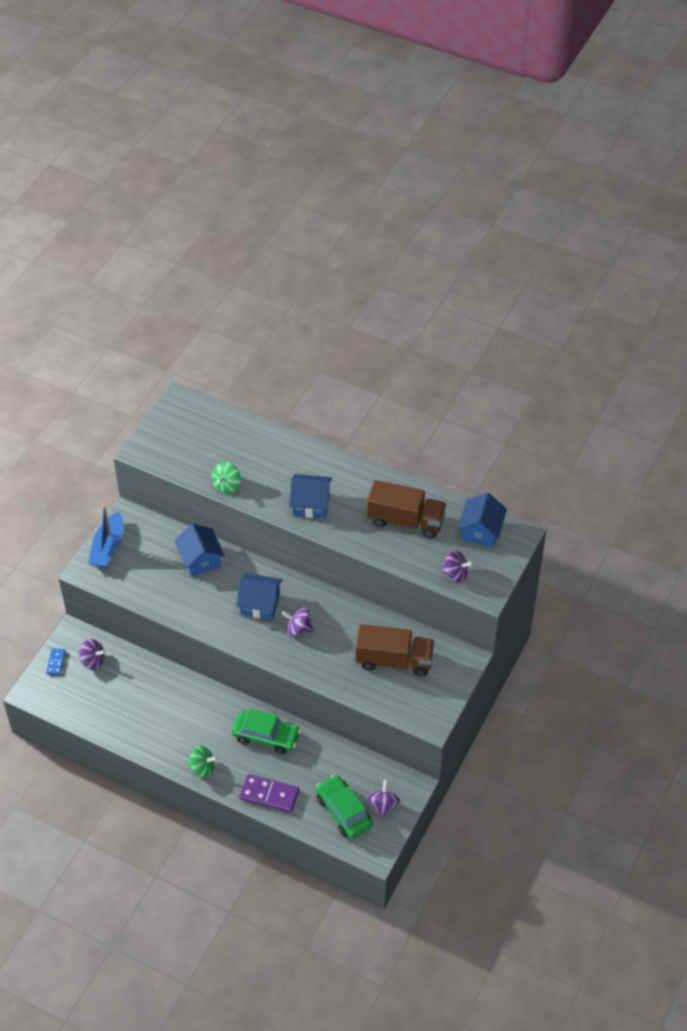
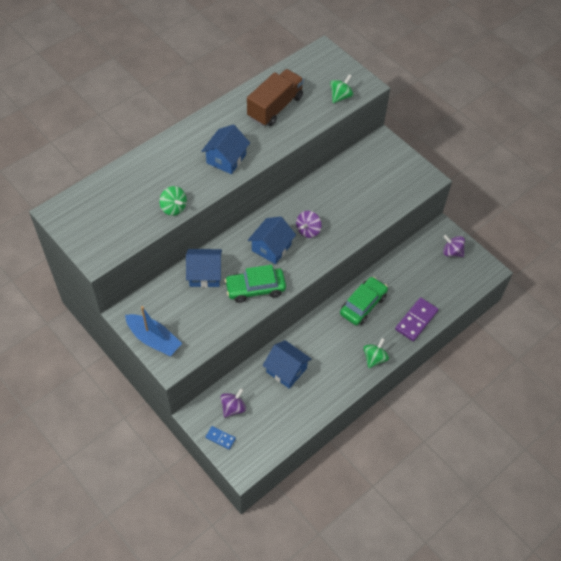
camera: 70 degrees left, 5 degrees up
(343, 811) = (448, 278): green car -> green car (255, 289)
(394, 660) = (365, 181): brown truck -> none
(455, 574) = (340, 96): purple spinning top -> green spinning top
(481, 531) = (308, 69): blue house -> blue house (286, 370)

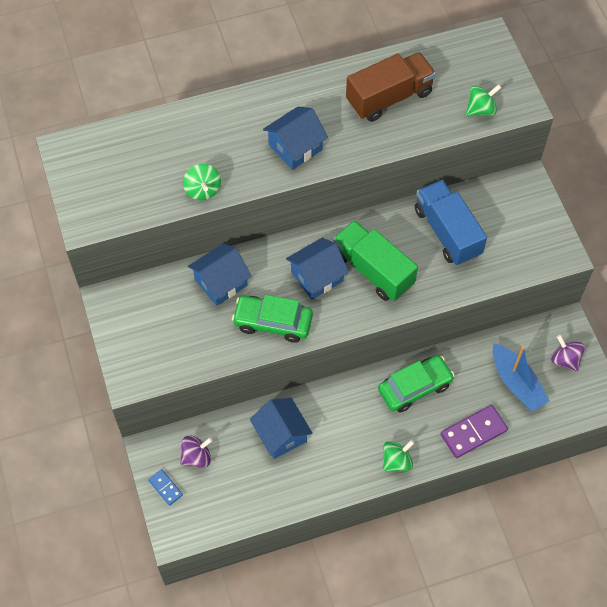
camera: 25 degrees right, 5 degrees up
(154, 339) = (125, 342): blue boat -> blue boat (516, 383)
(205, 274) = (221, 282): blue house -> blue house turned 60 degrees counterclockwise
(308, 230) = (373, 270): purple spinning top -> green truck
(346, 189) = (447, 232): none -> blue truck

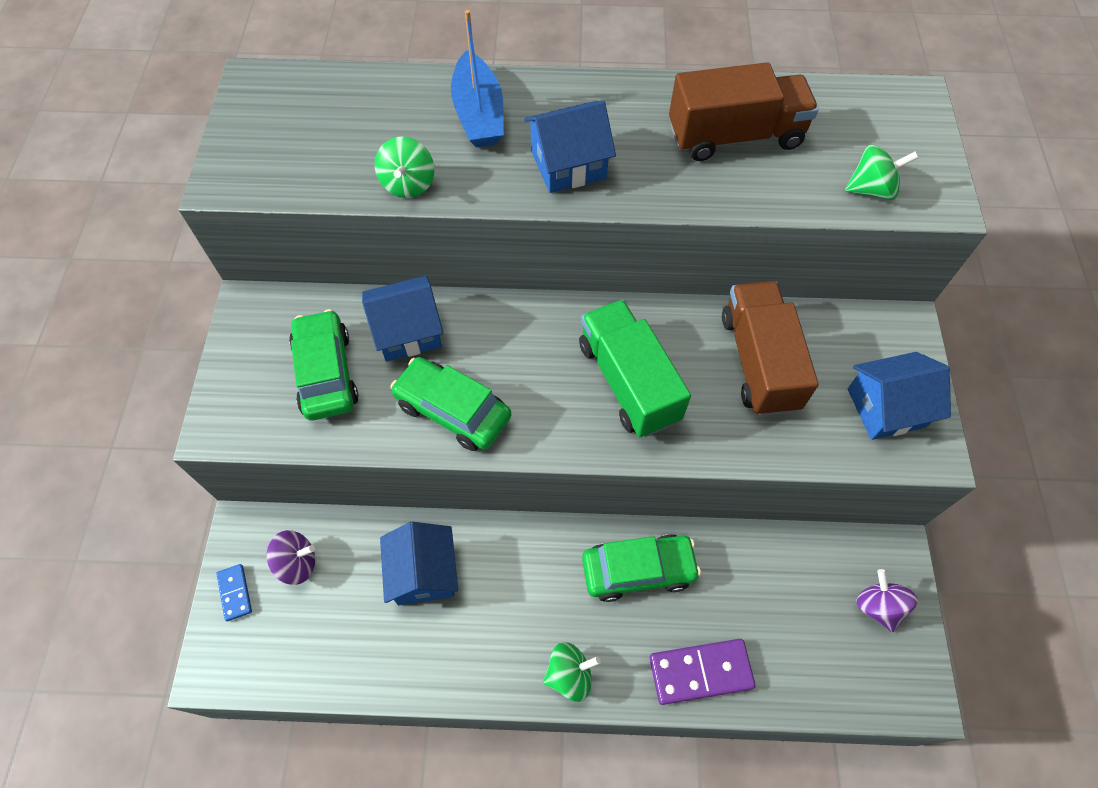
camera: 20 degrees right, 0 degrees up
(181, 325) = (326, 373): none -> green car
(317, 276) = (544, 365): blue house -> blue house (886, 407)
(447, 232) = (759, 362): blue truck -> brown truck
(516, 383) = (792, 617): blue boat -> blue boat (479, 114)

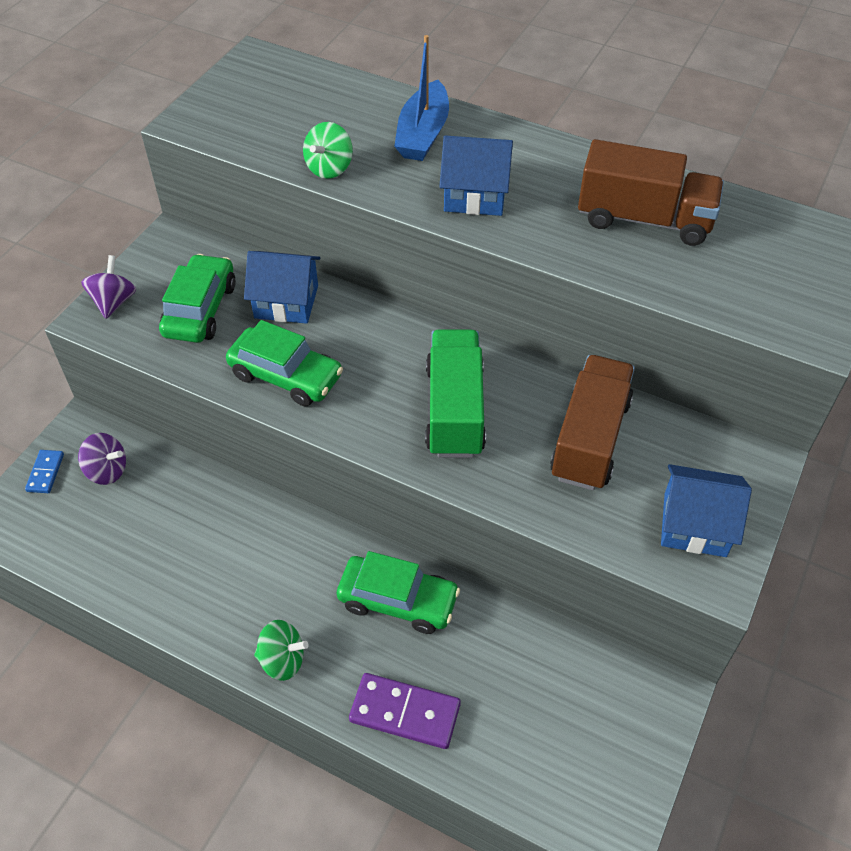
camera: 25 degrees right, 10 degrees down
(423, 573) = (206, 522): blue house -> none
(453, 410) = (286, 376): green car -> green car turned 150 degrees clockwise
(871, 189) = (750, 302): green spinning top -> none
(878, 606) = (619, 735): purple spinning top -> purple spinning top (114, 302)

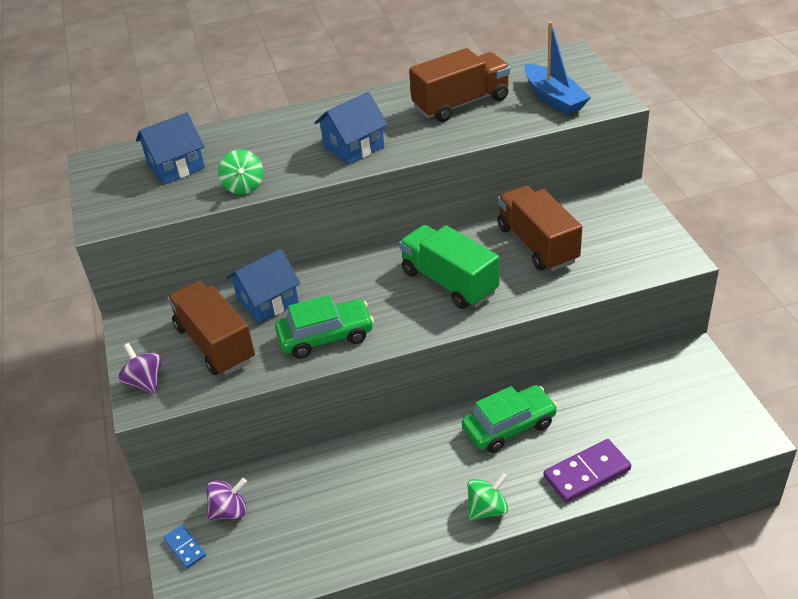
camera: 40 degrees left, 10 degrees down
(200, 309) = (215, 343): green car -> brown truck
(423, 134) = (275, 137): blue boat -> blue boat (554, 98)
(695, 525) = (637, 243): blue house -> blue house (176, 166)

